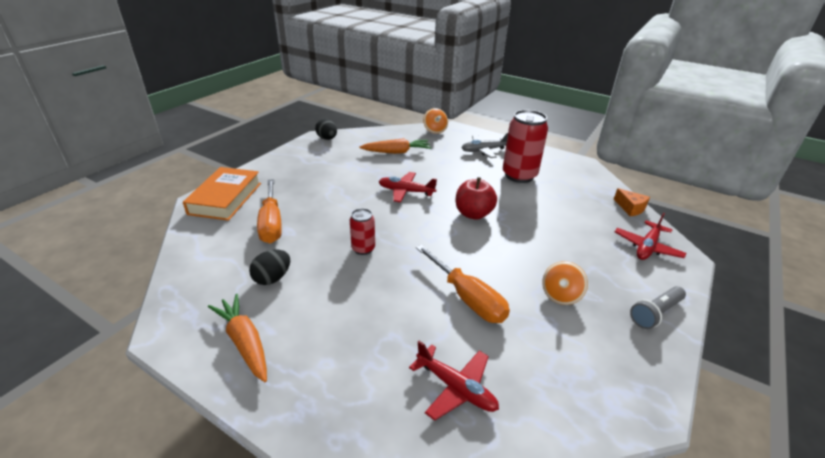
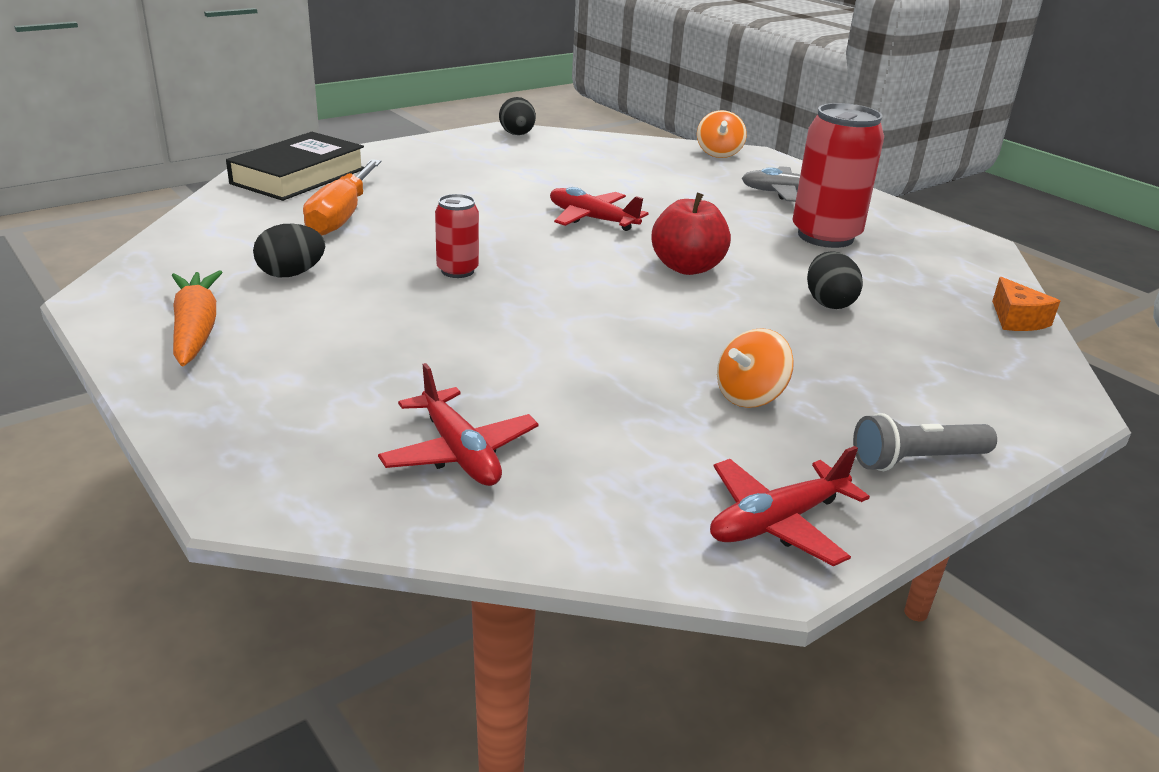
camera: 20 degrees right, 5 degrees down
(225, 198) = (299, 176): orange book -> black book
(397, 152) = (622, 169): orange carrot -> none
(467, 297) = (576, 361): orange screwdriver -> none
(550, 220) = (828, 303): none -> black egg
(647, 247) = (995, 376): red plane -> red plane (777, 522)

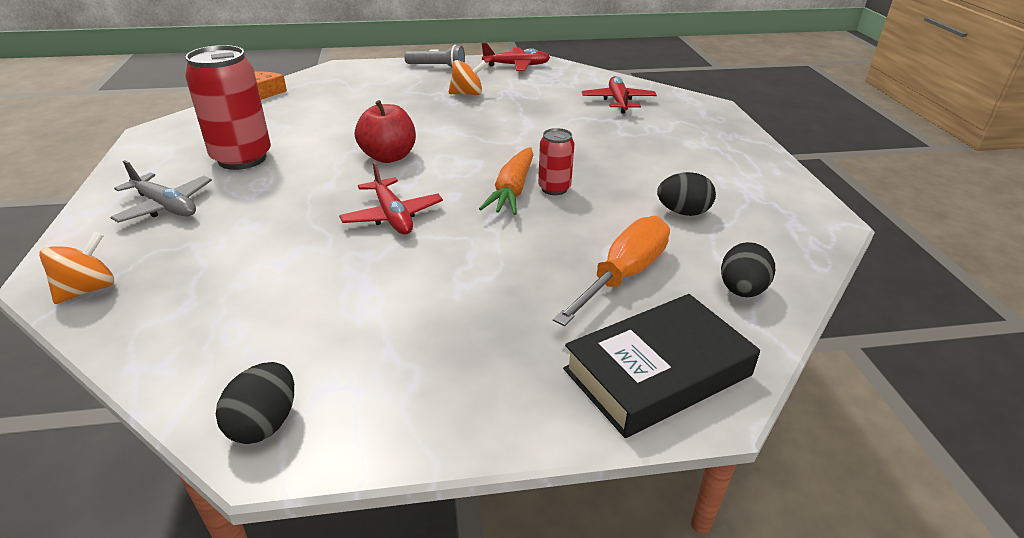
camera: 150 degrees left, 5 degrees up
(196, 329) = (749, 181): orange carrot -> orange carrot (512, 191)
(828, 303) = (345, 119): black egg -> black egg (741, 290)

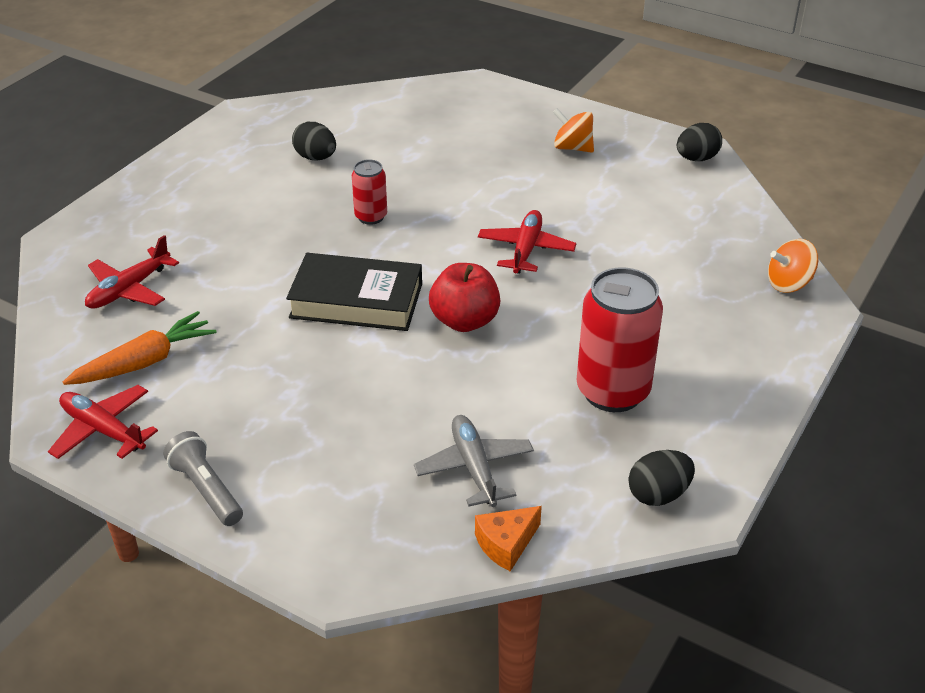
camera: 140 degrees left, 5 degrees up
(165, 206) = (713, 350): grey plane -> grey plane (474, 468)
(467, 94) = (258, 393): orange spinning top -> orange spinning top (572, 148)
(512, 191) = (405, 230): orange carrot -> orange carrot (145, 362)
(623, 275) = (427, 141): orange screwdriver -> none
(657, 372) = (484, 100): black book -> black book (356, 301)
(741, 290) = (376, 107): black egg -> black egg (658, 494)

